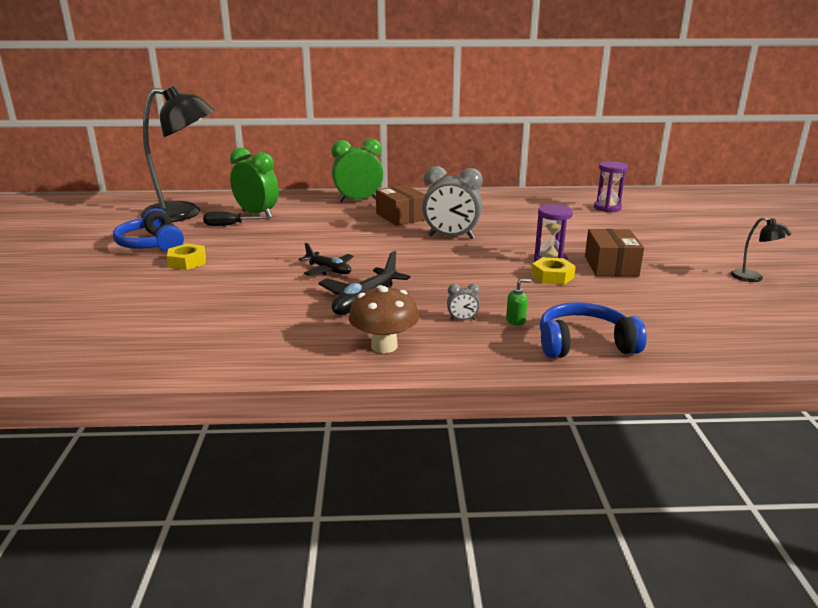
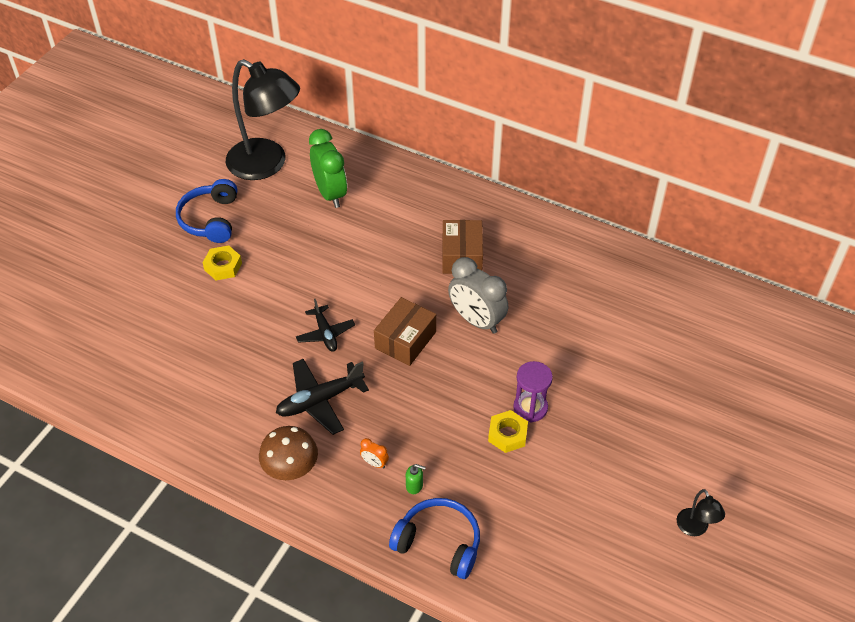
camera: 30 degrees right, 25 degrees up
(229, 225) = (293, 208): black screwdriver -> none
(358, 200) = (446, 200): green clock -> none
(462, 320) = (374, 463): grey clock -> orange clock
(607, 208) = (697, 329): purple hourglass -> none
(611, 266) = (579, 443): brown box -> brown box (405, 340)

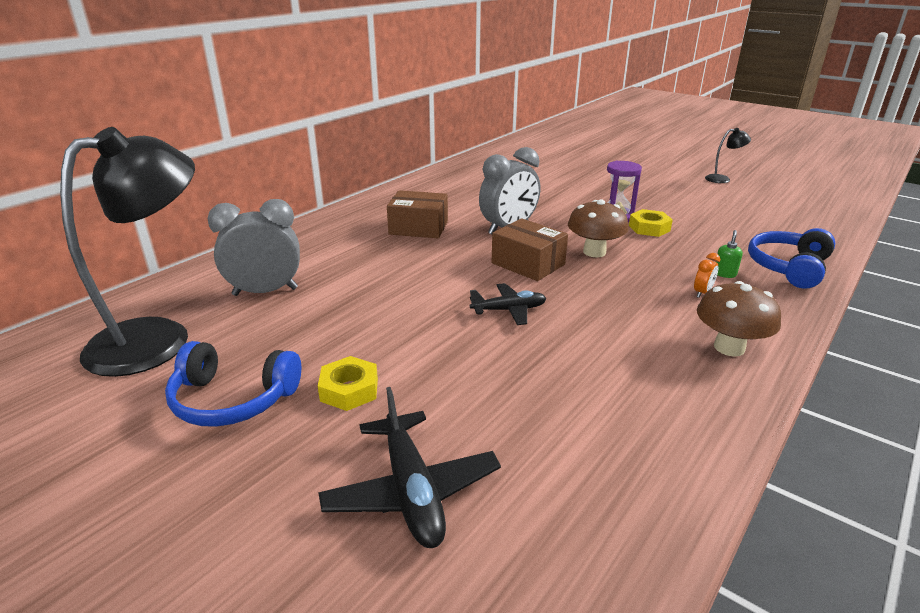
camera: 80 degrees left, 20 degrees down
(320, 400) = (617, 320): black plane -> black plane (411, 490)
(330, 194) = (265, 292): green clock -> grey clock
(439, 387) = (594, 252): none -> brown mushroom

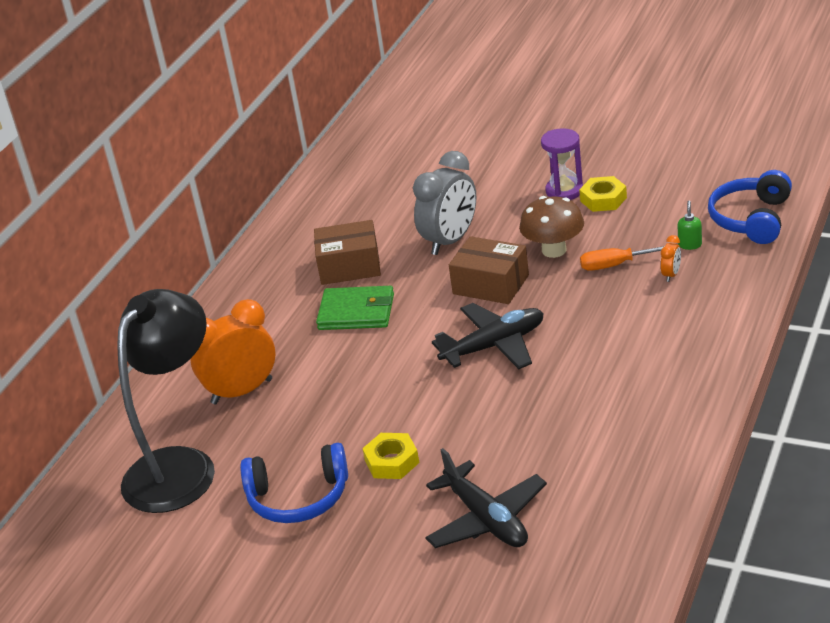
camera: 10 degrees left, 5 degrees up
(265, 292) = (242, 391): grey clock -> orange clock
(403, 258) = (356, 312): none -> green wallet
(509, 310) = (494, 346): black plane -> black plane, size x1.53
(647, 274) = (615, 265): none -> orange screwdriver
(722, 179) = (673, 93): black lamp -> none
(729, 347) = (702, 331): brown mushroom -> none

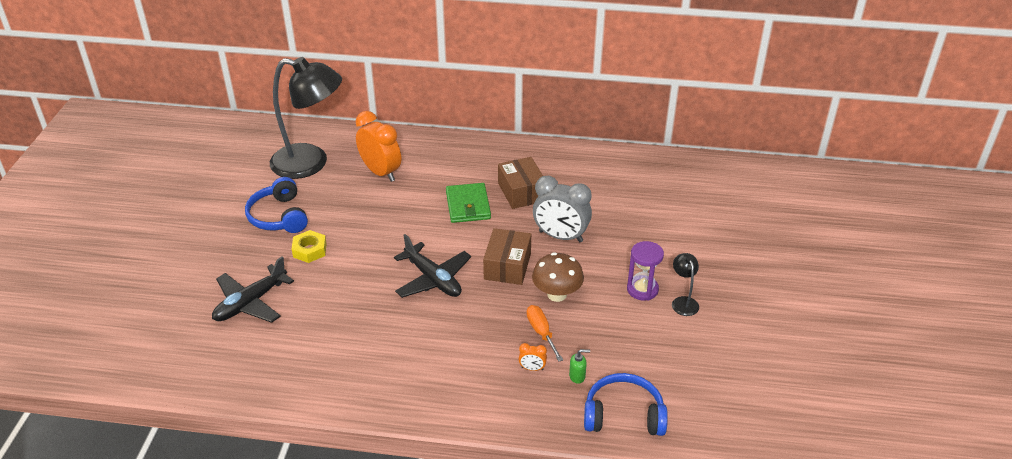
camera: 70 degrees right, 5 degrees up
(592, 167) = (683, 302): none -> black lamp
(603, 199) = (635, 314): yellow nut -> none

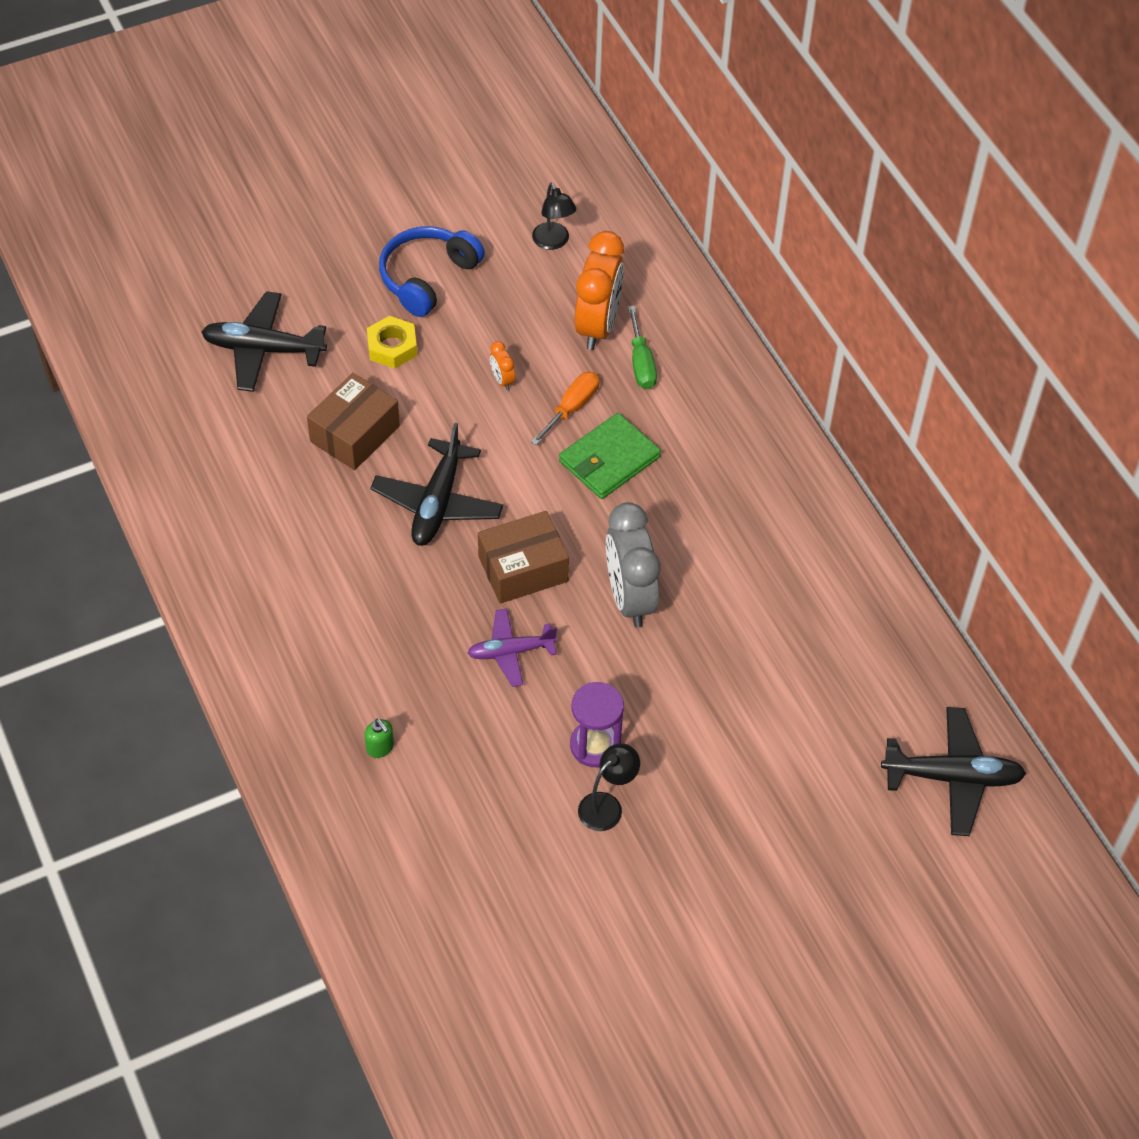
camera: 55 degrees right, 15 degrees up
(311, 163) = (553, 242): black lamp -> black lamp, size x0.41
(420, 169) = (641, 363): none -> green screwdriver
(521, 192) = (687, 504): brown box -> brown box (355, 434)
(532, 368) = (359, 692): orange clock -> orange clock (502, 380)
(541, 332) = (428, 670): orange screwdriver -> orange screwdriver (572, 408)
(557, 294) = (511, 652): brown mushroom -> purple plane
(623, 415) = (350, 829): blue headphones -> none
(748, 182) = (952, 777): none -> black plane

